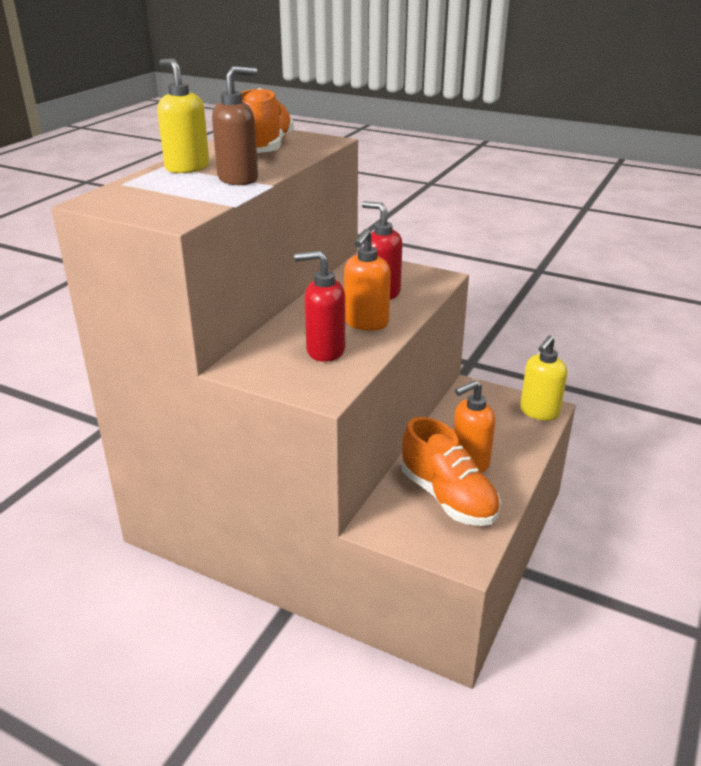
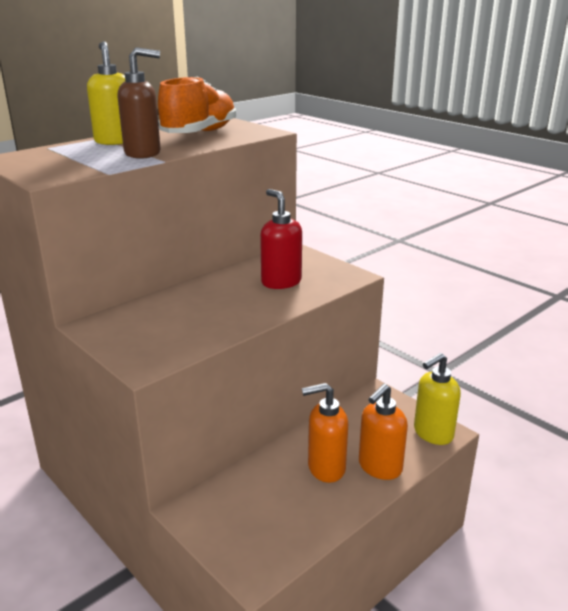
camera: 20 degrees right, 5 degrees down
(325, 351) = (181, 325): red soap dispenser -> none
(366, 323) = (242, 306): orange soap dispenser -> orange soap dispenser (379, 467)
(448, 497) = (279, 500): orange shoe -> none

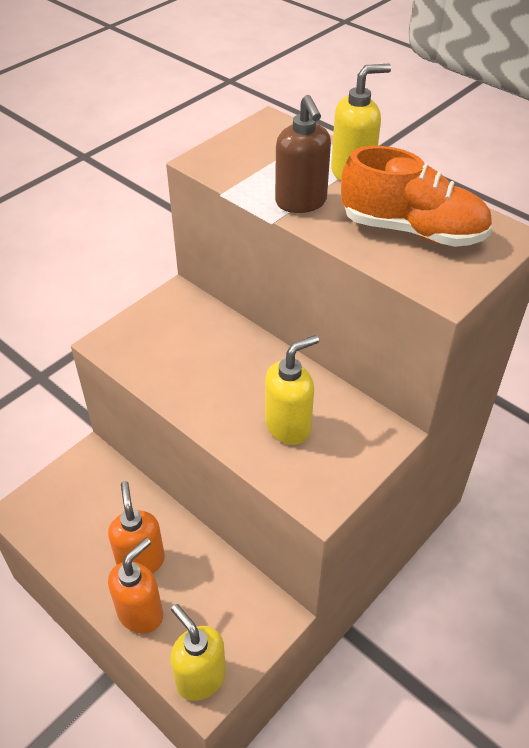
camera: 85 degrees right, 20 degrees up
(281, 282) = (288, 426): red soap dispenser -> yellow soap dispenser
(379, 467) = (141, 613): orange soap dispenser -> orange soap dispenser turned 90 degrees clockwise

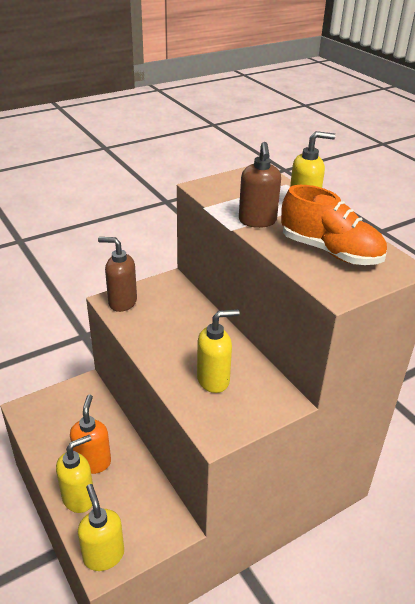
camera: 15 degrees right, 10 degrees down
(124, 342) = (122, 302): none -> brown soap dispenser
(141, 613) = (79, 498): orange soap dispenser -> yellow soap dispenser

